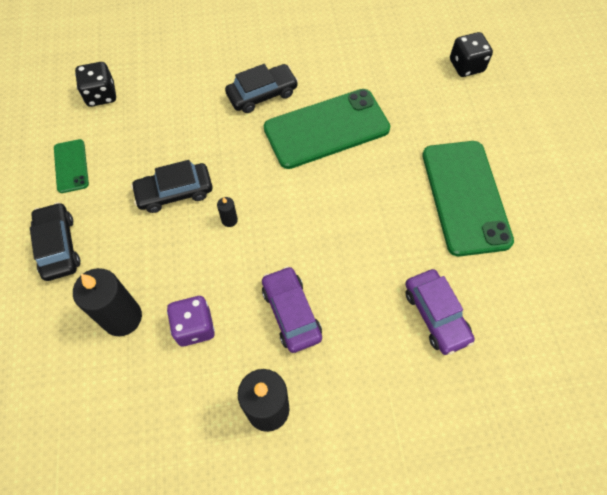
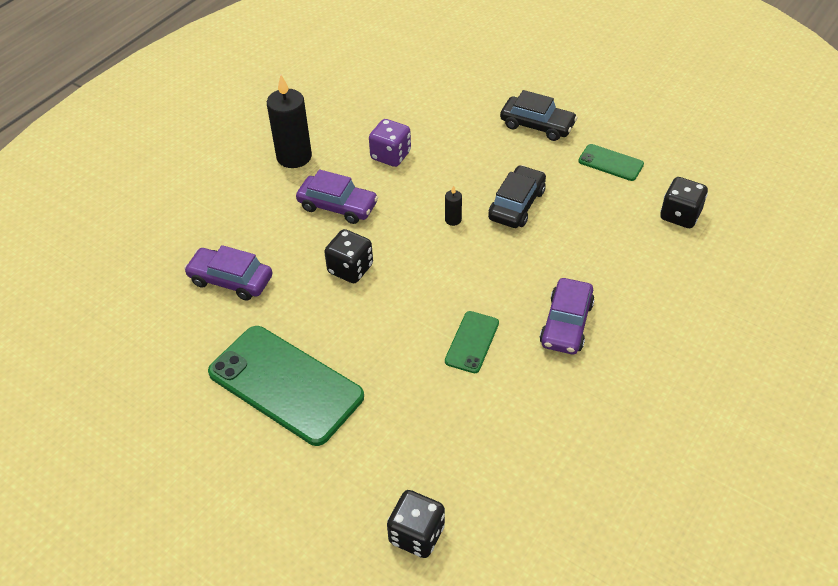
camera: 135 degrees right, 15 degrees down
(122, 317) = (441, 128): black candle -> none
(262, 94) = (566, 323): black car -> purple car
(326, 128) = (472, 342): green phone -> green phone, size x0.48
(342, 245) = (350, 269): none -> black dice

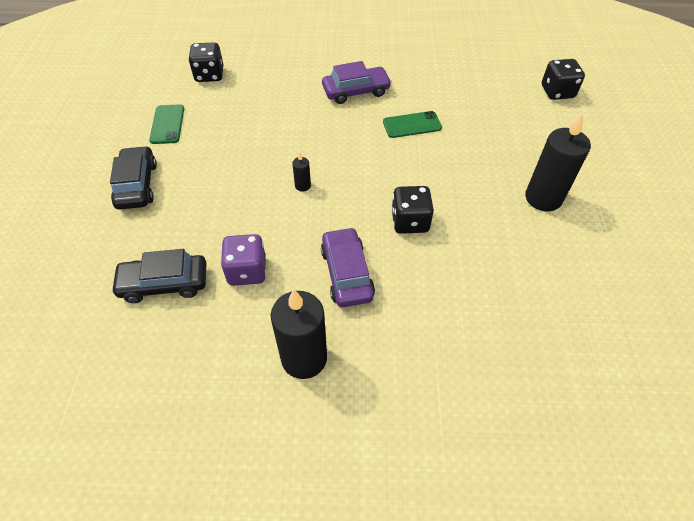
camera: 125 degrees left, 5 degrees up
(231, 280) = (498, 298): purple car -> none
(285, 384) = (543, 198): green phone -> black candle
(517, 204) = (256, 157): black car -> black car (164, 283)

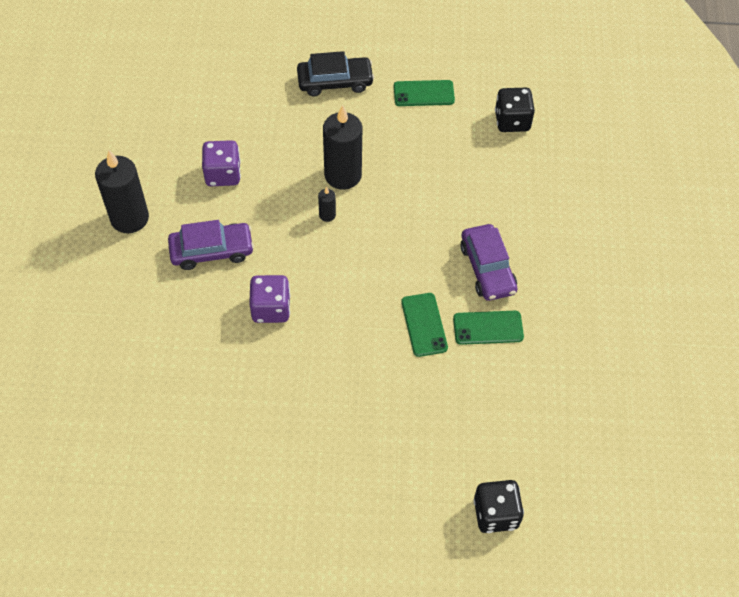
camera: 90 degrees right, 5 degrees up
(164, 283) = (216, 117): black car -> none
(409, 92) = (488, 328): none -> green phone
(410, 222) = (271, 308): black dice -> purple dice
(543, 198) = (296, 447): black candle -> black candle (343, 175)

